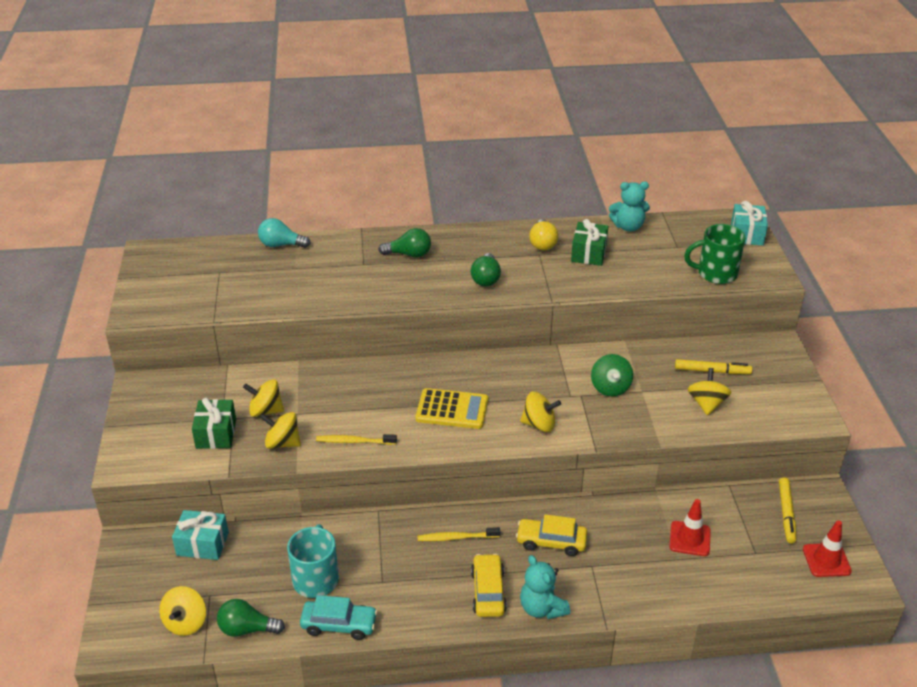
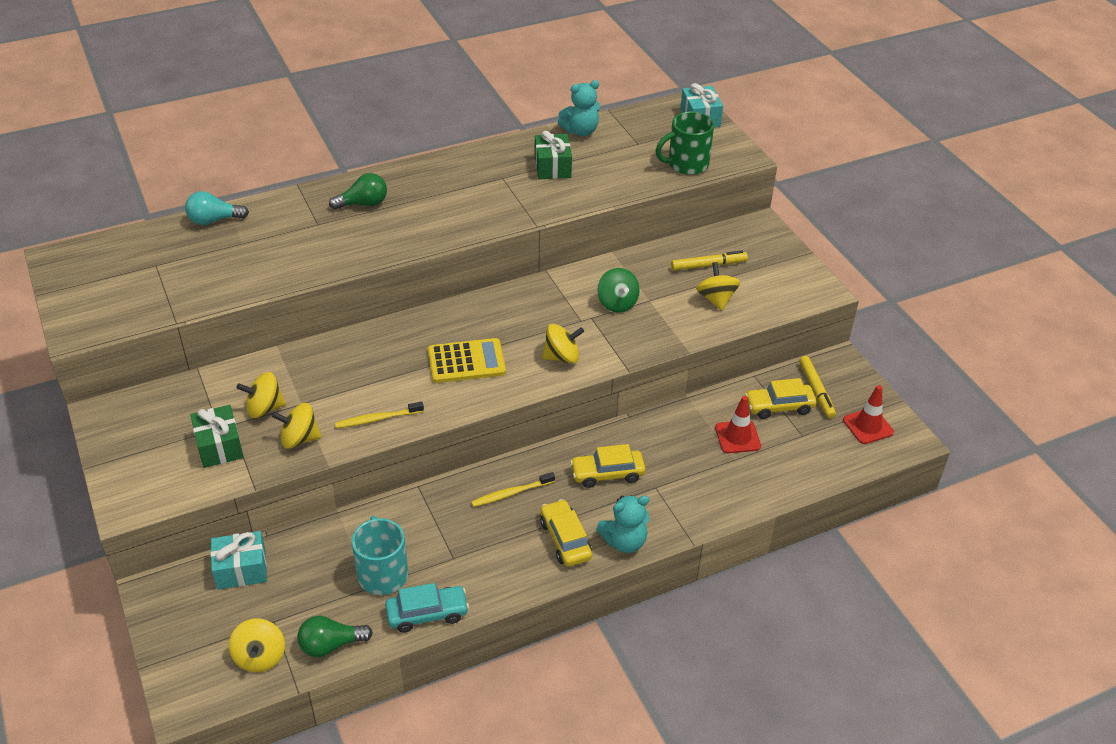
camera: 20 degrees left, 5 degrees up
(486, 278) = (458, 214): green light bulb -> none
(542, 243) = (501, 165): yellow light bulb -> none
(542, 608) = (624, 541): turquoise teddy bear -> turquoise teddy bear turned 60 degrees counterclockwise
(742, 520) = (779, 407): none -> yellow car

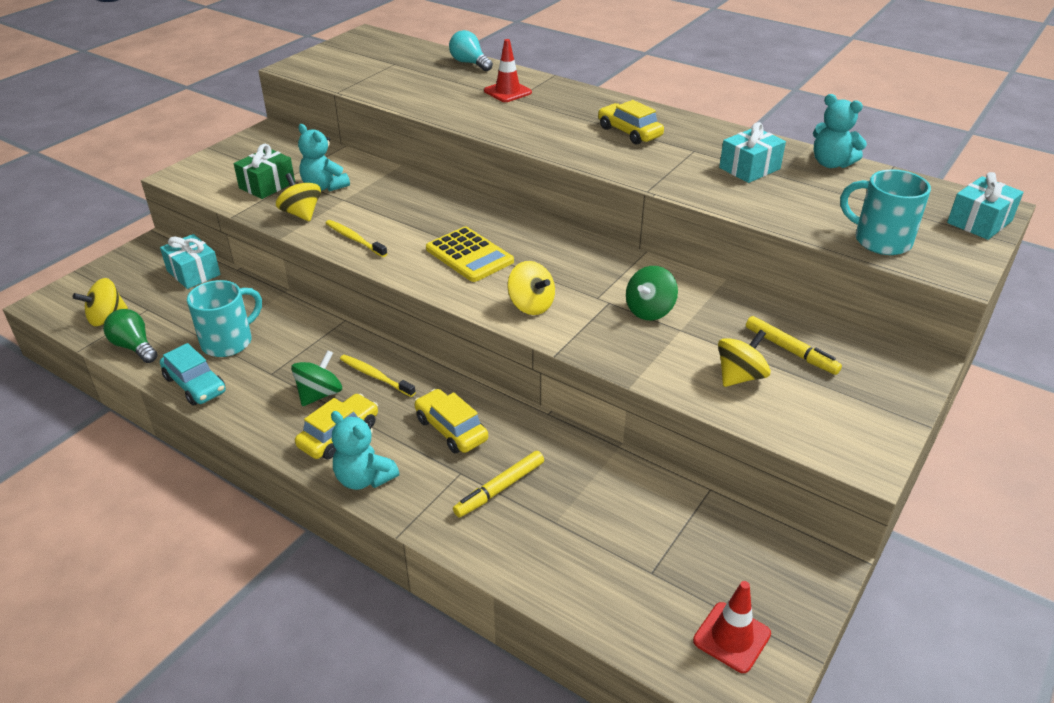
camera: 60 degrees right, 5 degrees down
(264, 408) = (324, 187): yellow spinning top -> turquoise teddy bear
(363, 204) = (566, 106): green light bulb -> none
(506, 535) = (319, 394): none -> green spinning top
(552, 167) = (749, 168): green gift -> turquoise gift
(686, 164) = (880, 240): green mug -> turquoise mug
(737, 437) = (594, 512): red traffic cone -> red traffic cone (507, 92)
(779, 407) = (679, 531): yellow car -> yellow car (629, 132)
(816, 390) = (744, 557): yellow marker -> yellow marker (500, 489)

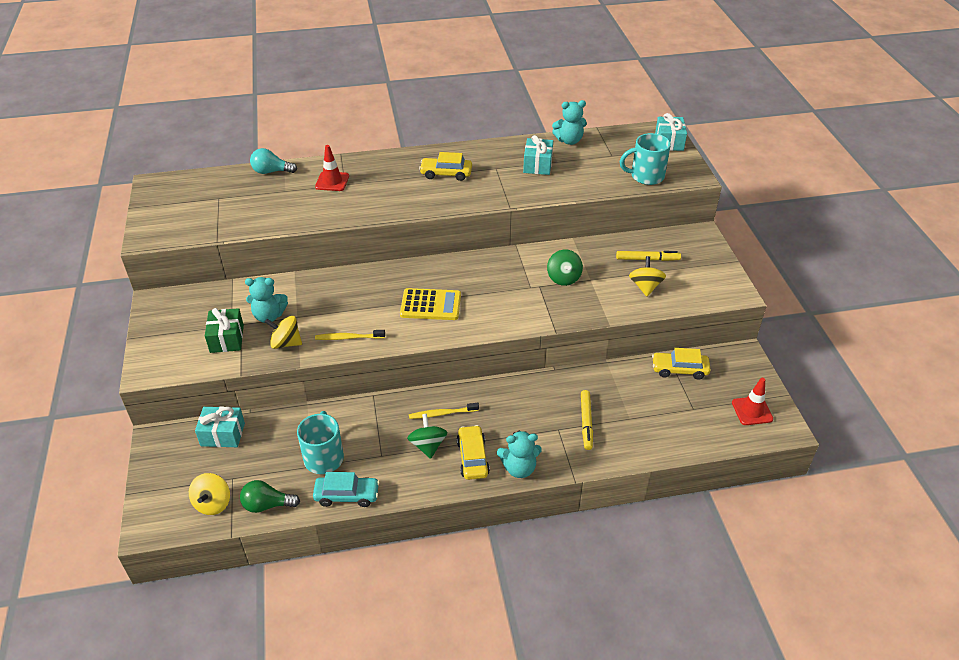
camera: 45 degrees left, 5 degrees up
(451, 429) = (522, 412): yellow car -> yellow car (679, 370)
(531, 305) = (506, 313): yellow spinning top -> none

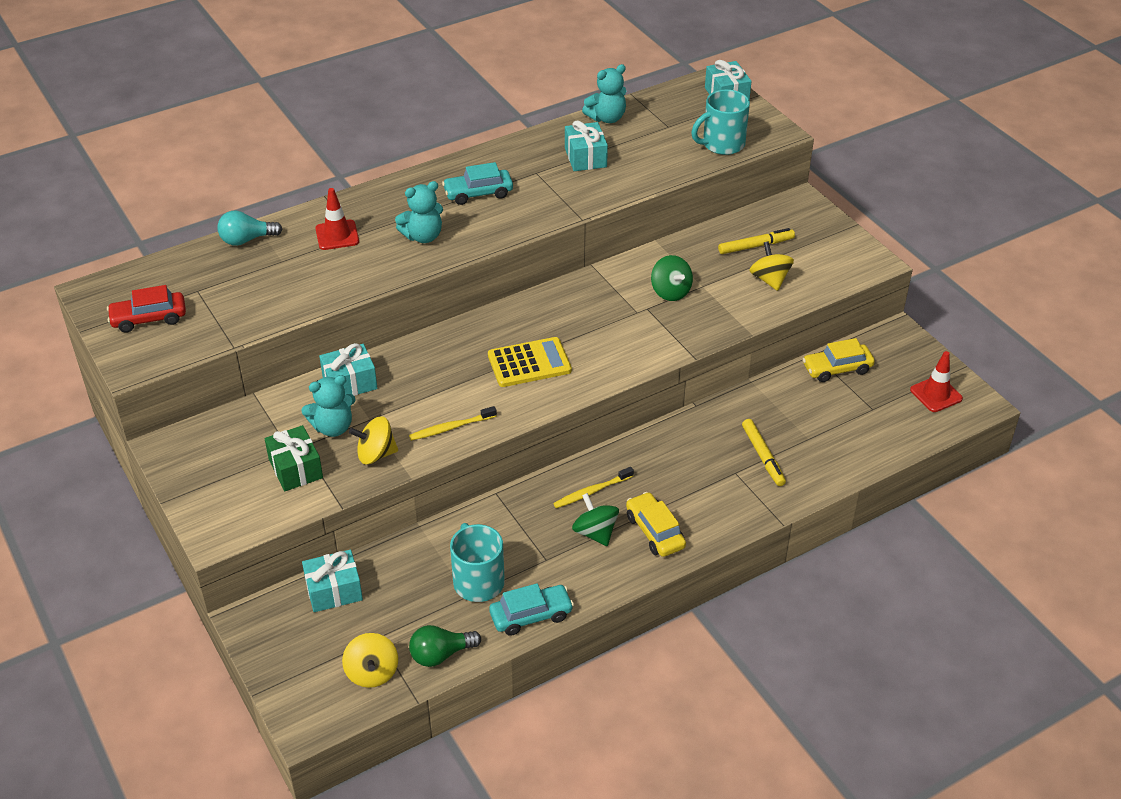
camera: 20 degrees left, 0 degrees up
(176, 209) = (149, 318): none -> red car
(299, 288) = (350, 383): none -> turquoise gift
(446, 174) = (478, 193): yellow car -> turquoise car
(519, 468) = (714, 528): turquoise teddy bear -> turquoise teddy bear (423, 236)

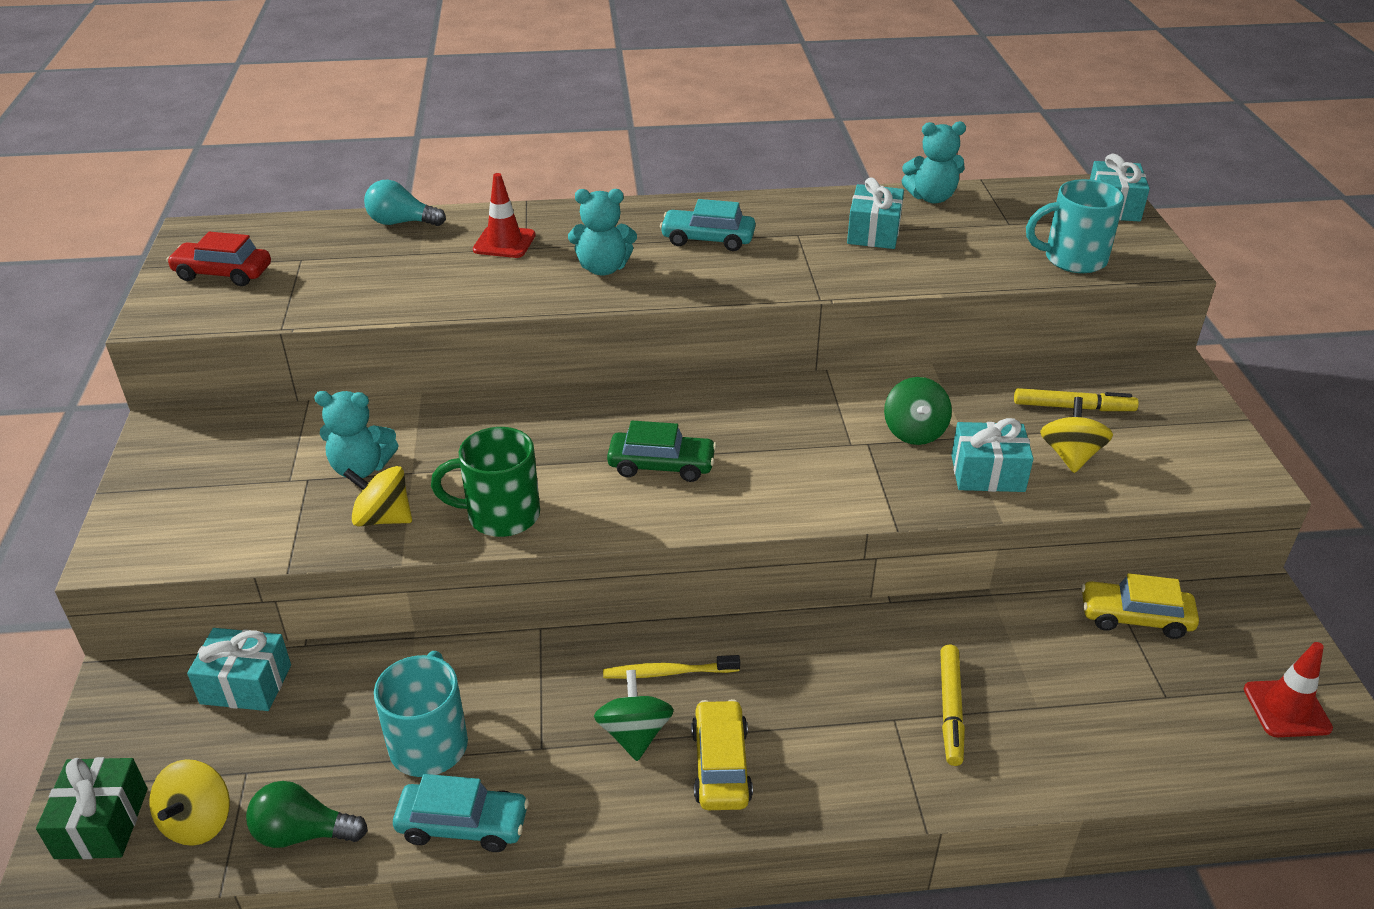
camera: 25 degrees right, 5 degrees down
(295, 469) = (276, 503): green gift -> green gift (101, 823)
(350, 383) = (424, 422): turquoise gift -> turquoise gift (987, 473)
(451, 428) = (500, 515): yellow toothbrush -> green mug
(529, 363) = (661, 465): yellow calculator -> green car

